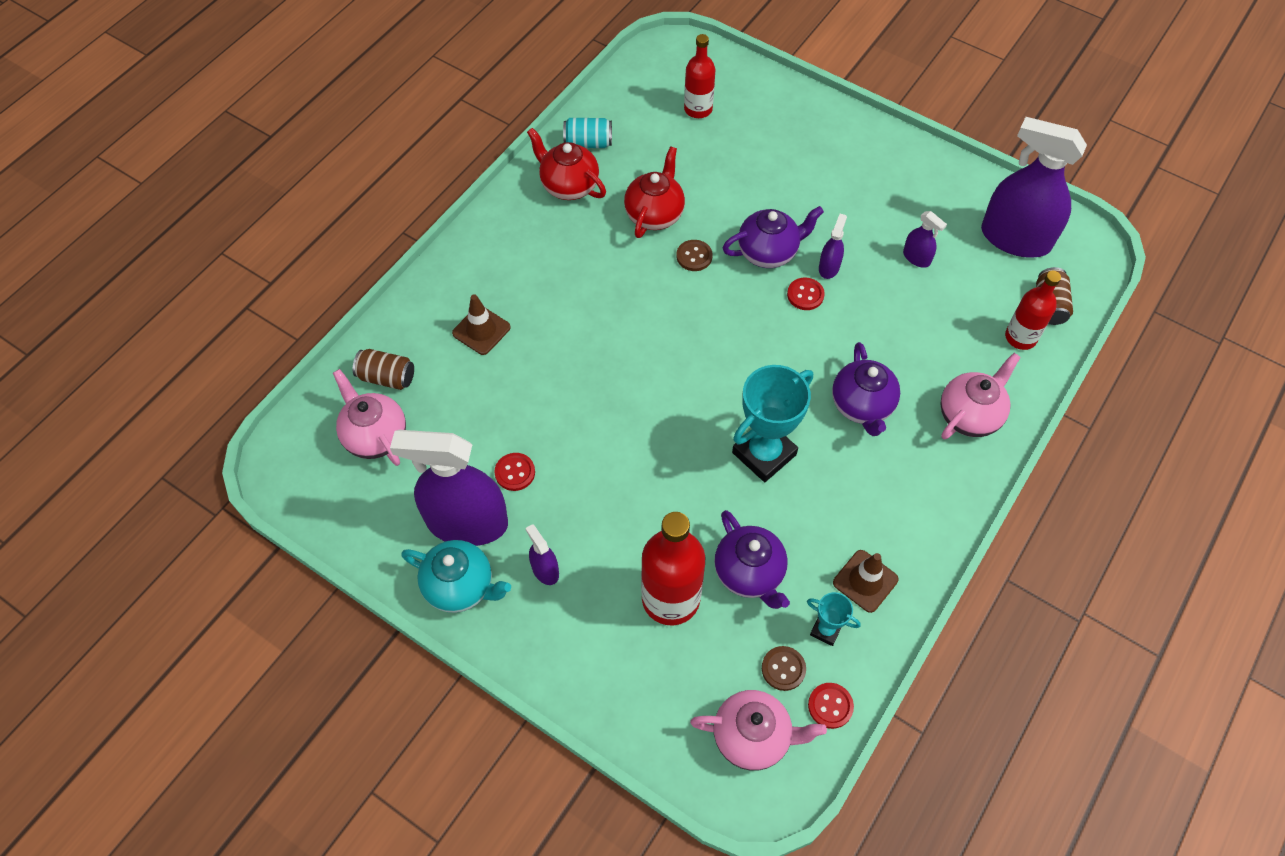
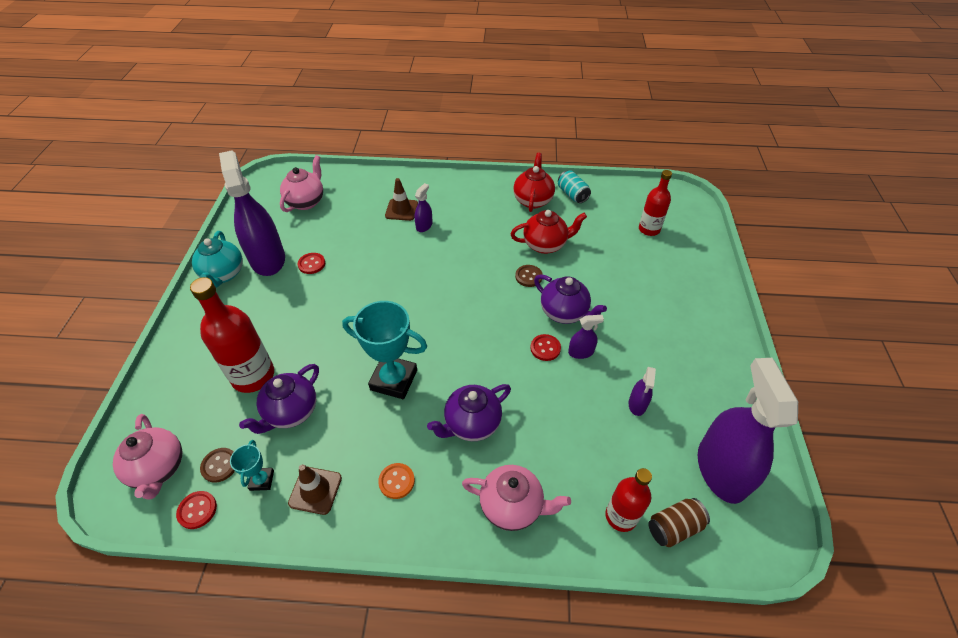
camera: 60 degrees right, 10 degrees down
(387, 377) = (346, 189): brown can -> none
(545, 570) = (249, 305): purple spray bottle -> purple spray bottle (424, 226)
(893, 502) = (396, 481): none -> orange button

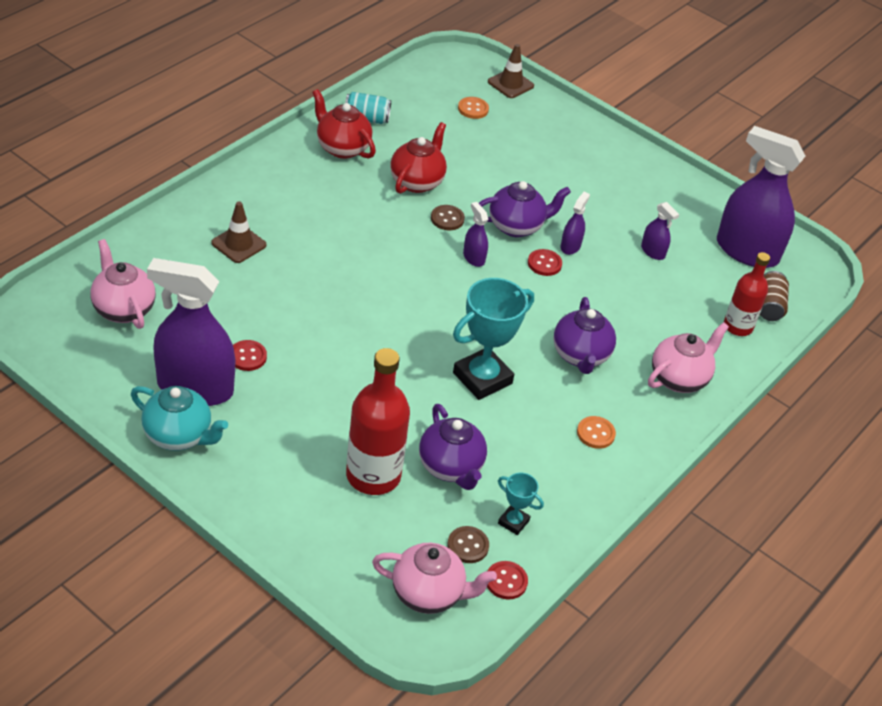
camera: 60 degrees left, 5 degrees down
(315, 490) = (557, 490): brown traffic cone -> brown traffic cone (510, 84)
(424, 226) = (287, 243): purple spray bottle -> purple spray bottle (474, 258)
(649, 229) = (473, 109): red bottle -> orange button

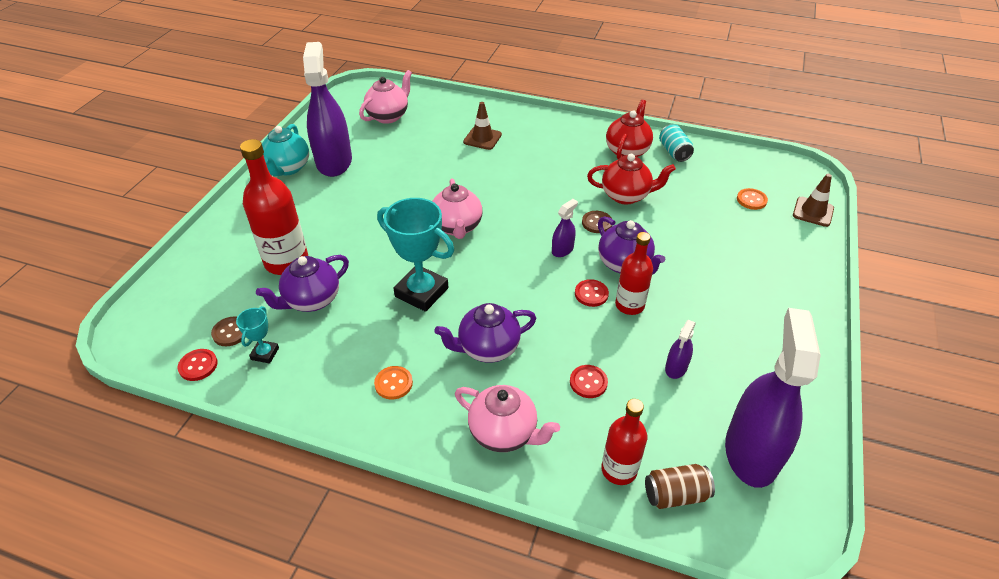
camera: 75 degrees right, 0 degrees up
(247, 357) = (375, 173): red button -> red button (588, 382)
(429, 594) = (175, 323): pink teapot -> pink teapot (457, 227)
(570, 246) = (629, 305): purple spray bottle -> red bottle

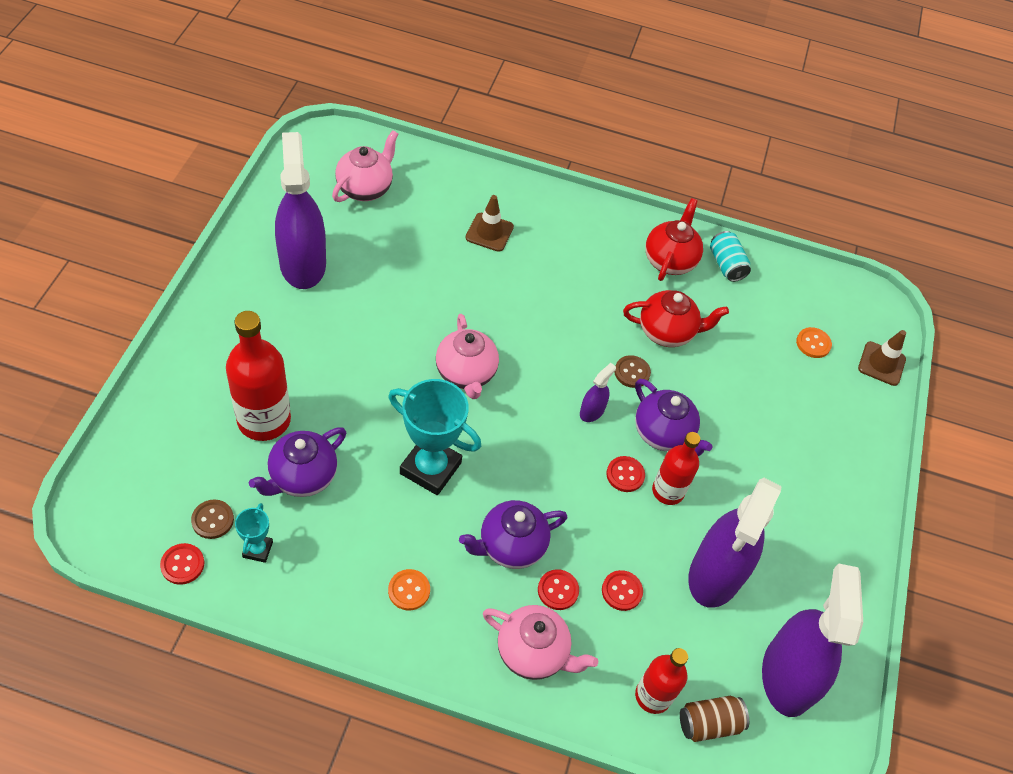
camera: 10 degrees left, 10 degrees up
(288, 168) = (244, 272): turquoise teapot -> none
(529, 382) = (558, 590): none -> red button
(676, 367) = (716, 574): purple spray bottle -> purple spray bottle, size x2.32

